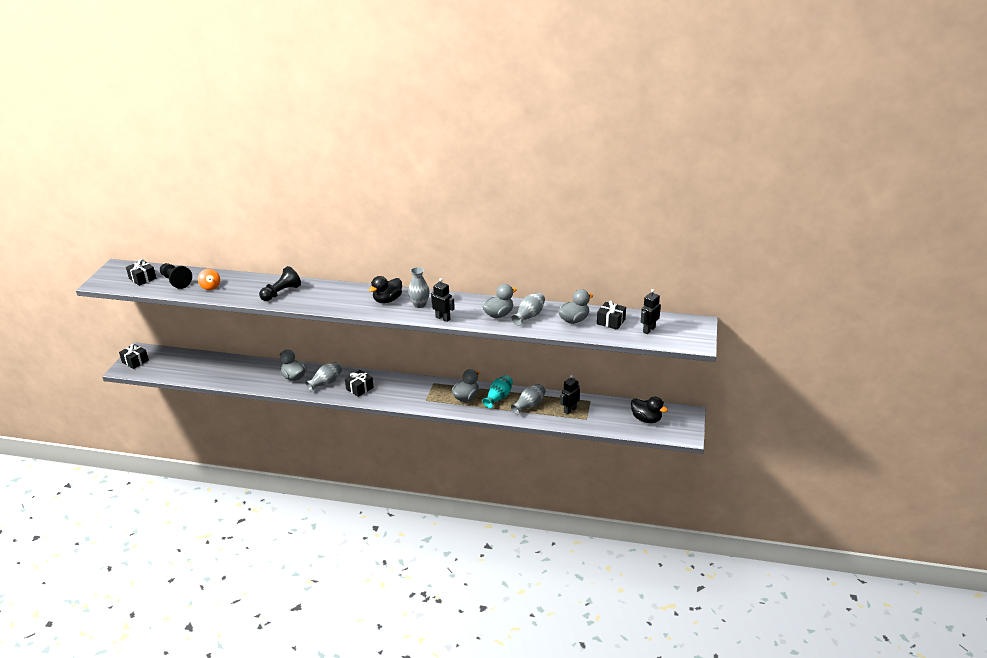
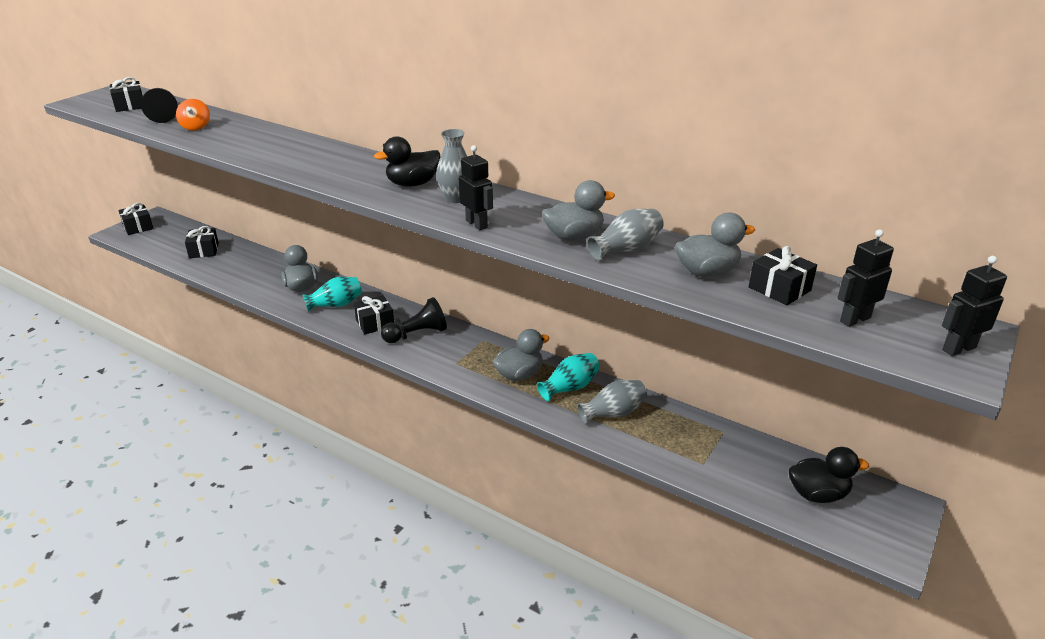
camera: 20 degrees right, 0 degrees up
(202, 367) = (204, 250): none -> black gift
(281, 293) = (275, 149): black pawn -> black pawn (417, 334)
(326, 383) = (336, 305): grey vase -> turquoise vase
(570, 410) = (680, 439): black robot -> black robot (958, 349)
(646, 419) = (817, 494): black duck -> black duck turned 60 degrees counterclockwise

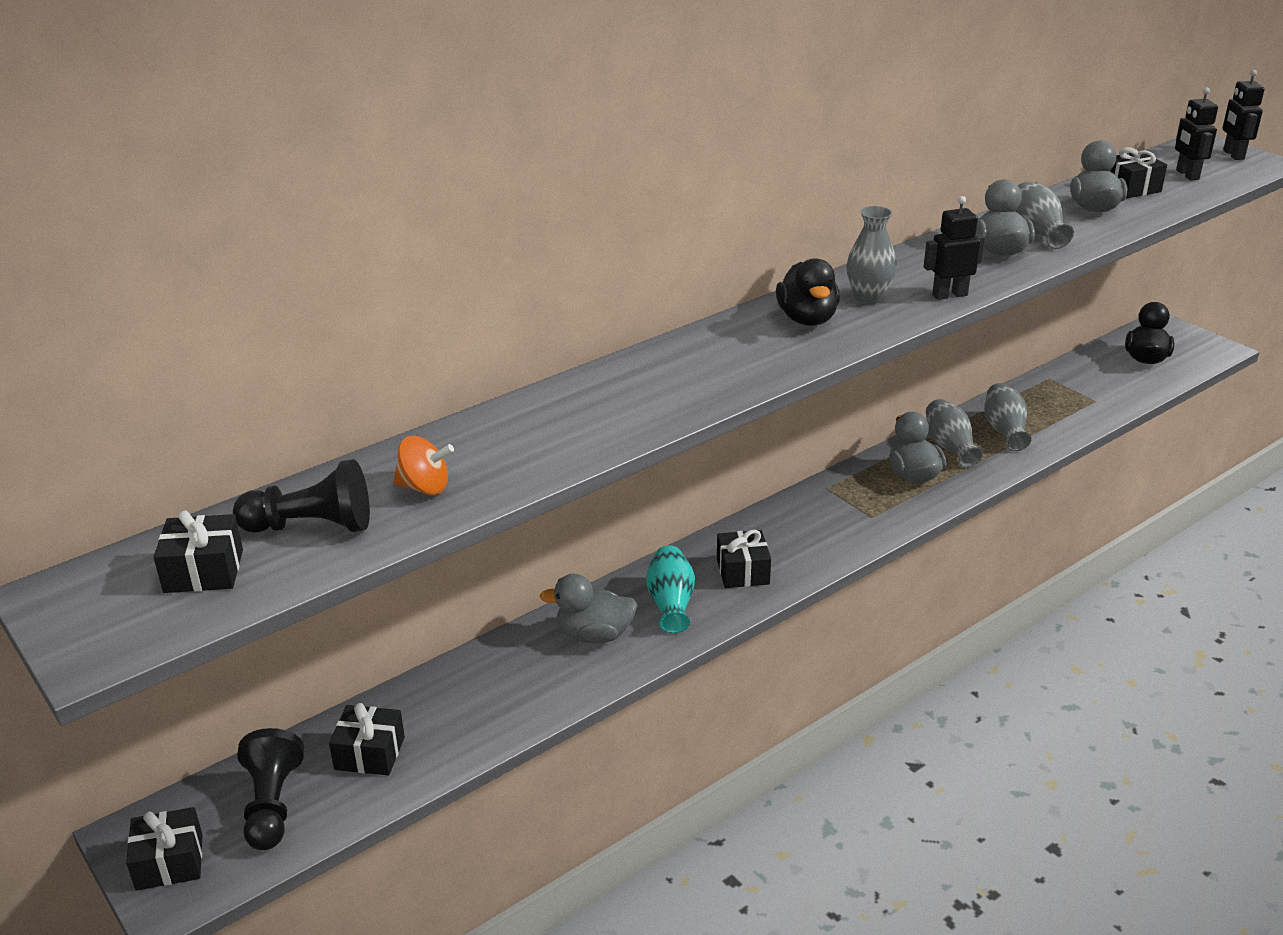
camera: 70 degrees left, 0 degrees up
(417, 334) = (789, 538): black pawn -> black pawn (272, 805)
(570, 387) = (949, 447): turquoise vase -> grey vase

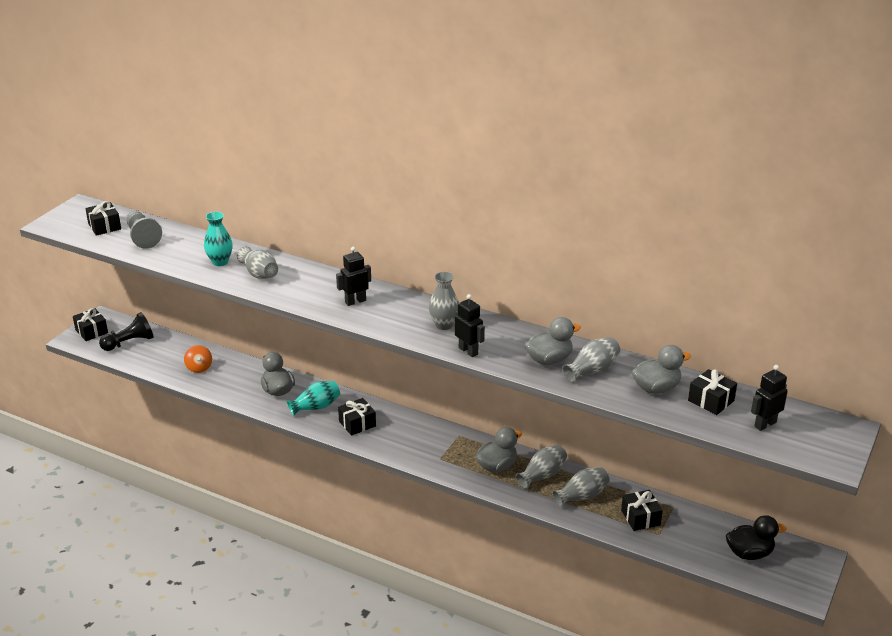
camera: 65 degrees right, 0 degrees up
(312, 526) = (143, 237): black pawn -> grey pawn
(370, 753) = (169, 355): black gift -> black gift (640, 517)
(424, 487) = (182, 252): orange spinning top -> orange spinning top (199, 368)
(505, 451) = (220, 262): none -> turquoise vase
(588, 418) = (259, 274): none -> grey vase
(807, 319) = (403, 311): black duck -> none
(1233, 155) = (835, 444): black robot -> black robot (355, 301)

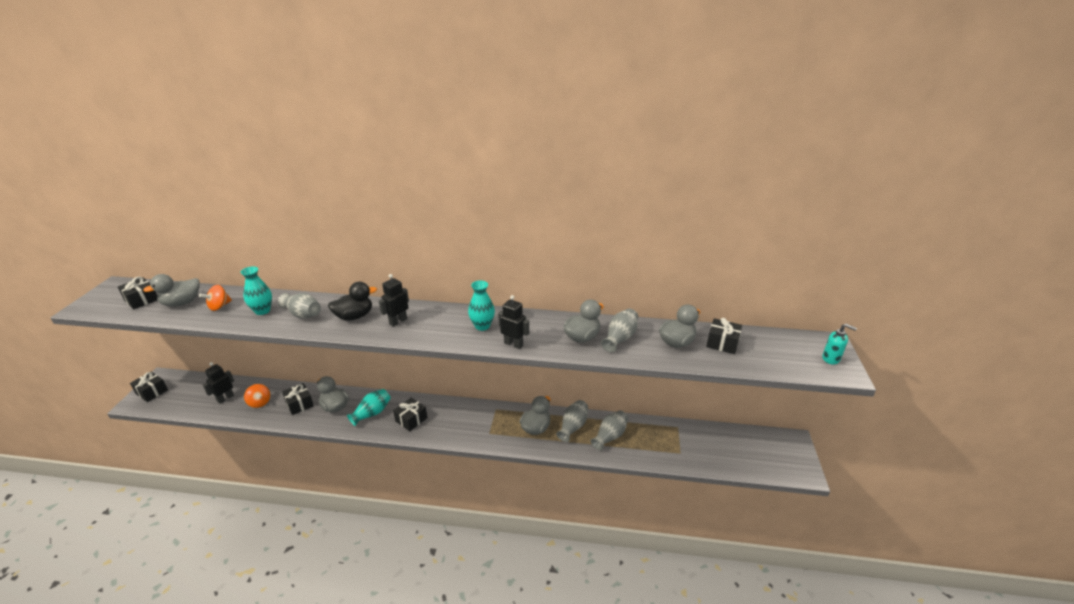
camera: 20 degrees left, 0 degrees up
(129, 342) = (190, 394): black pawn -> none
(143, 237) = (182, 303): grey pawn -> grey duck
(178, 248) = (219, 306): none -> orange spinning top
(444, 325) = (482, 326): grey vase -> turquoise vase
(640, 517) = (660, 442): black gift -> black gift (299, 404)
(749, 553) = (749, 450): black duck -> black duck (354, 316)
(765, 424) = (773, 353): black robot -> black robot (225, 398)
(832, 445) = (831, 359): none -> turquoise soap dispenser

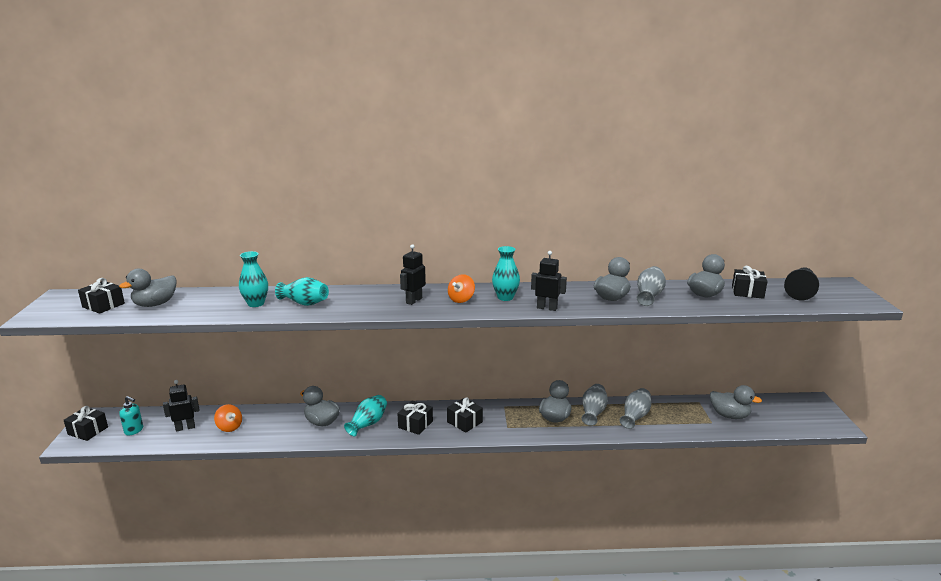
camera: 10 degrees left, 10 degrees down
(219, 306) = (202, 304): orange spinning top -> orange spinning top (461, 299)
(225, 398) = (185, 428): black robot -> black robot turned 45 degrees clockwise
(299, 404) = (278, 424): black gift -> black gift (464, 422)
(303, 314) = (304, 303): grey vase -> turquoise vase
(354, 316) = (363, 300): black duck -> none
(701, 447) = (729, 415): none -> grey duck
(778, 348) = (800, 292): none -> black pawn
(831, 359) = (851, 295): turquoise soap dispenser -> turquoise soap dispenser (134, 430)

